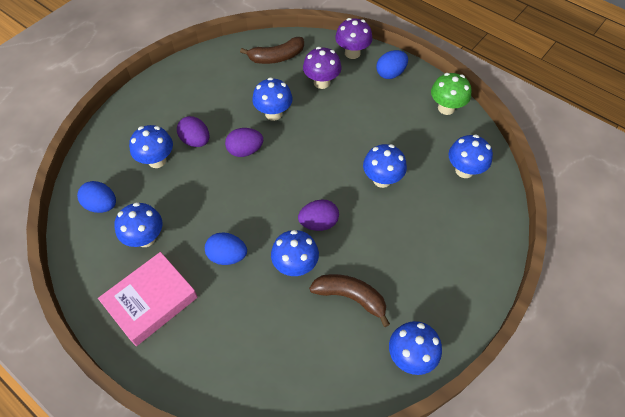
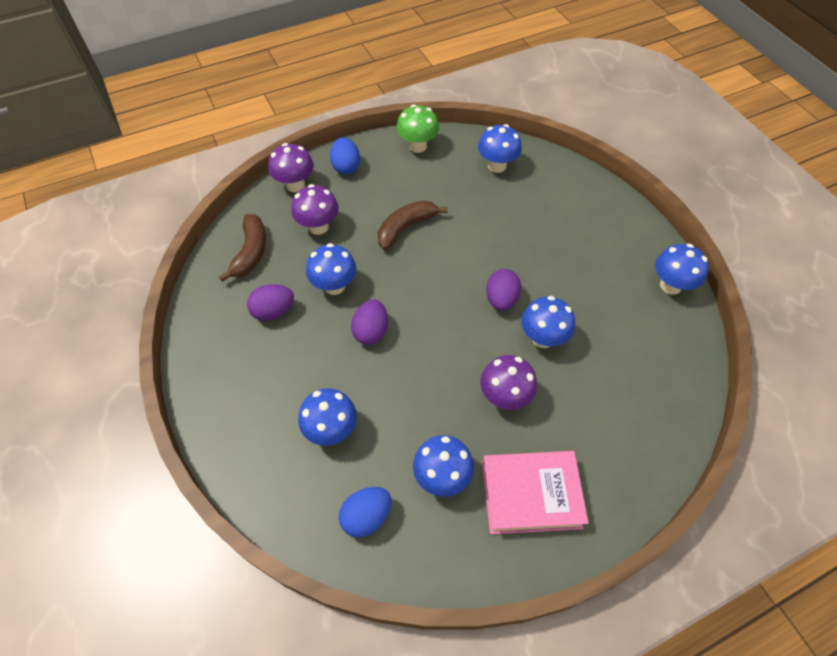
camera: 65 degrees left, 0 degrees up
(151, 301) = (531, 495): pink book -> pink book turned 75 degrees counterclockwise
(196, 141) = (326, 377): purple egg -> purple egg (273, 311)
(227, 256) = (504, 396): blue egg -> purple mushroom
(350, 297) = (596, 306): brown banana -> brown banana (405, 228)
(382, 179) = (475, 228): blue mushroom -> none

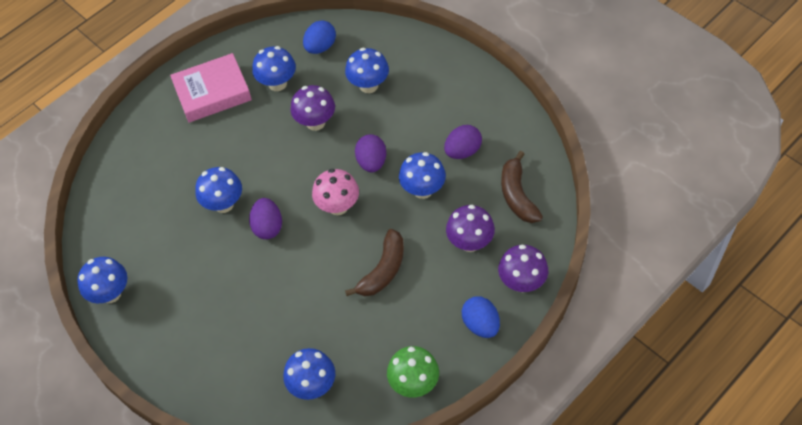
camera: 165 degrees right, 0 degrees up
(424, 297) = (338, 206): none -> pink mushroom
(504, 396) = (245, 148): purple mushroom -> purple mushroom (315, 122)

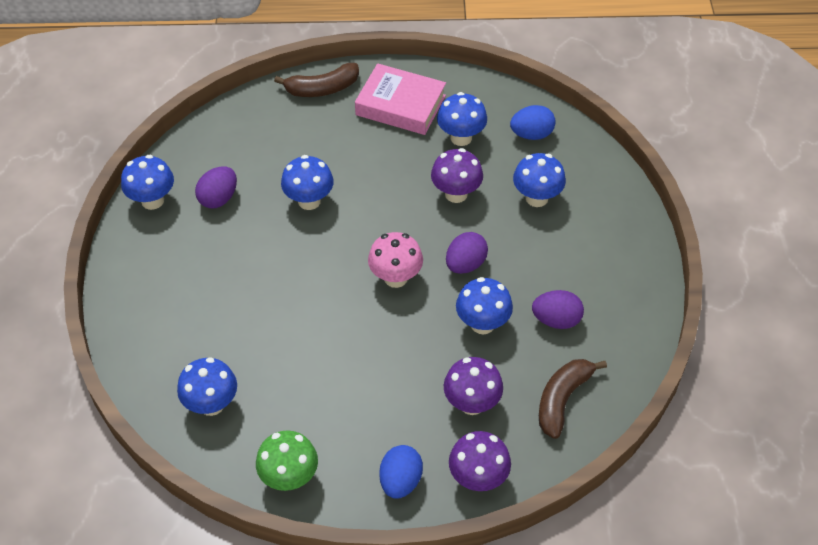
camera: 40 degrees right, 5 degrees down
(268, 227) = (322, 247): purple egg -> purple egg (219, 198)
(383, 270) = (372, 362): brown banana -> brown banana (322, 89)

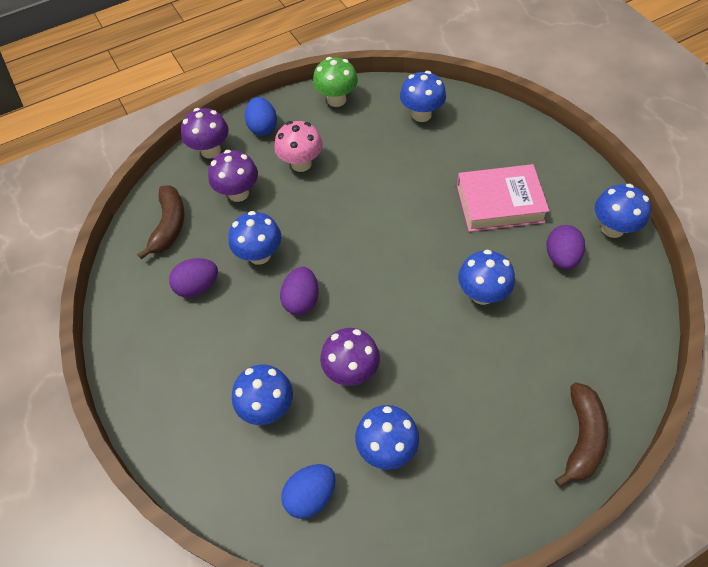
camera: 155 degrees right, 5 degrees up
(322, 89) = (582, 438): brown banana -> brown banana turned 150 degrees clockwise
(395, 278) = (355, 260): pink mushroom -> pink mushroom (301, 164)
(400, 105) = (481, 460): pink book -> pink book (499, 203)

